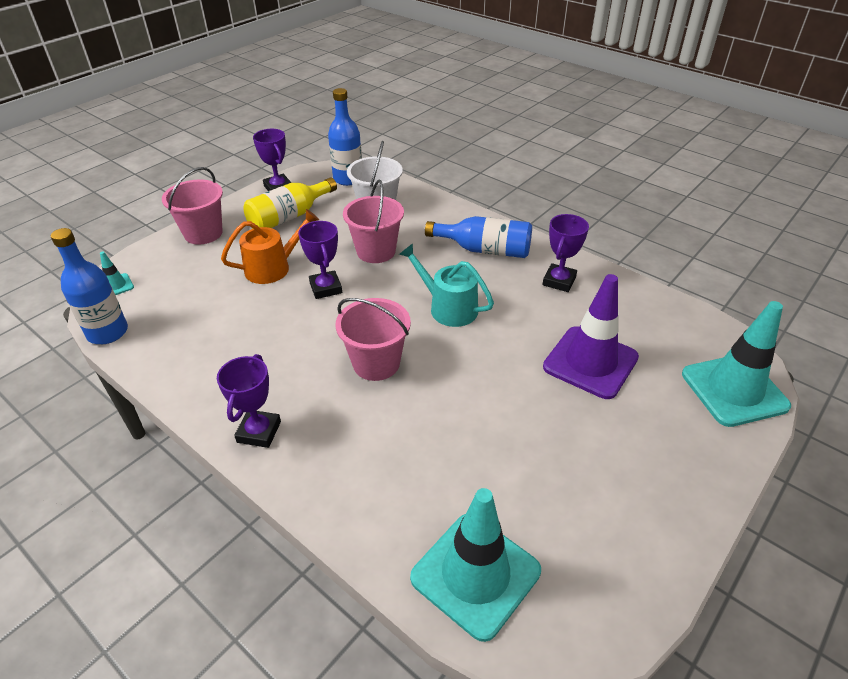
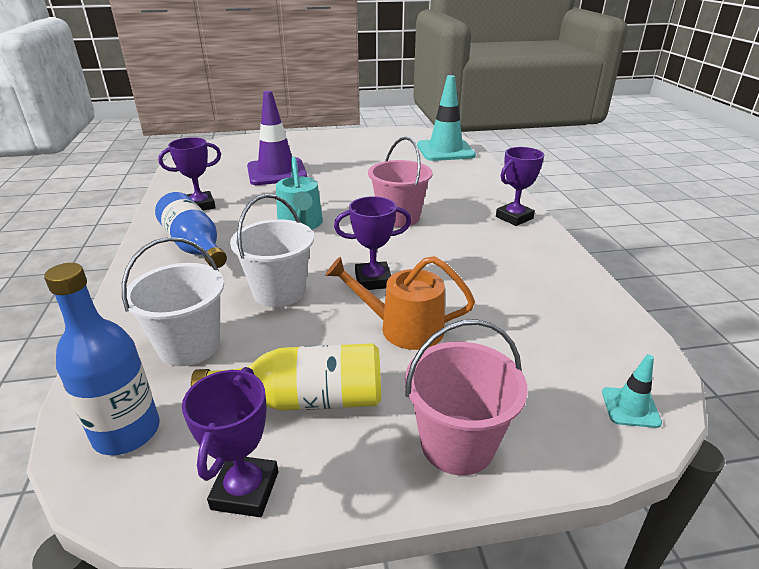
camera: 140 degrees left, 10 degrees down
(107, 332) = (641, 341): blue bottle -> none
(326, 288) = (373, 280): purple trophy -> purple trophy turned 60 degrees clockwise
(376, 251) = (279, 292): pink bucket -> white bucket
(734, 390) = (240, 144): turquoise traffic cone -> none

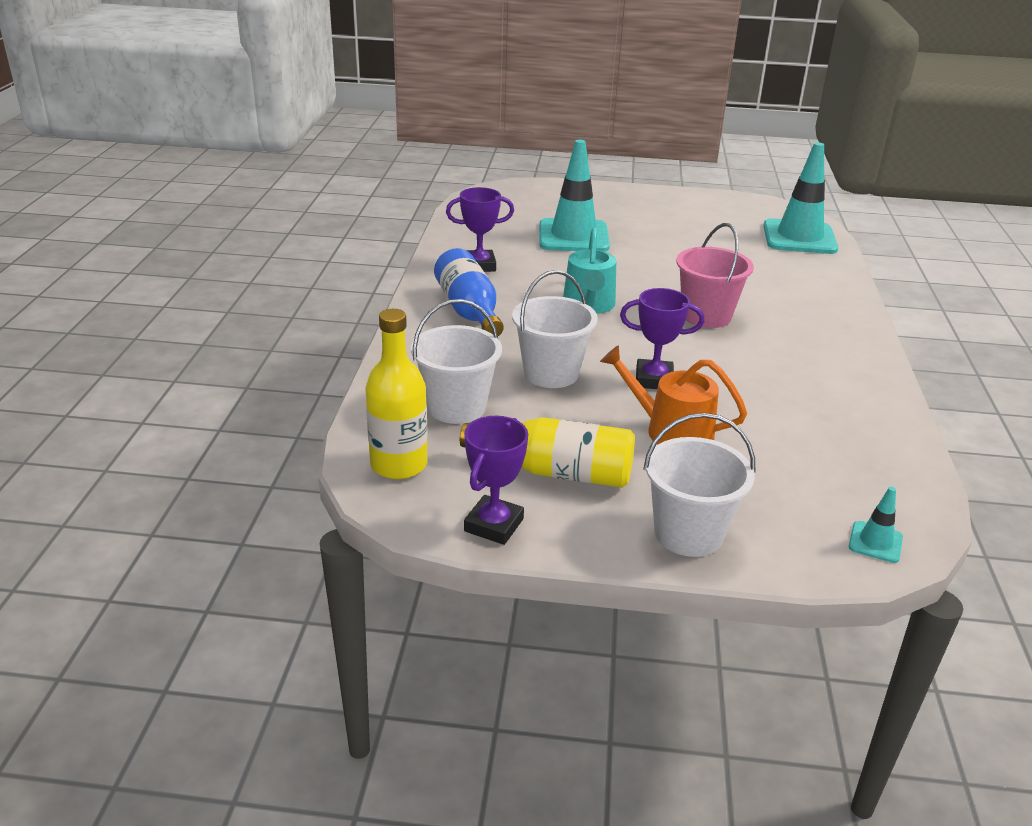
camera: 15 degrees right, 0 degrees up
(127, 432) = (399, 464): blue bottle -> yellow bottle
(276, 172) = (573, 236): purple traffic cone -> turquoise traffic cone
(457, 444) = (688, 533): pink bucket -> white bucket
(514, 217) = (850, 339): purple trophy -> none

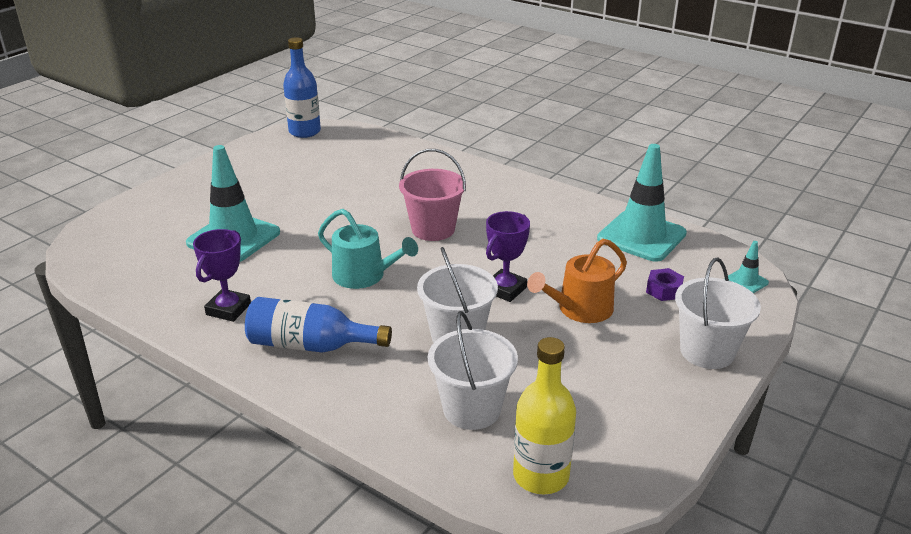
camera: 60 degrees left, 0 degrees up
(494, 525) = (656, 445): purple trophy -> none
(557, 472) = (602, 385): yellow bottle -> none
(775, 480) = (664, 290): none -> purple nut
(780, 210) = (304, 132): none -> blue bottle
(799, 237) = (356, 143): turquoise traffic cone -> turquoise traffic cone (641, 236)

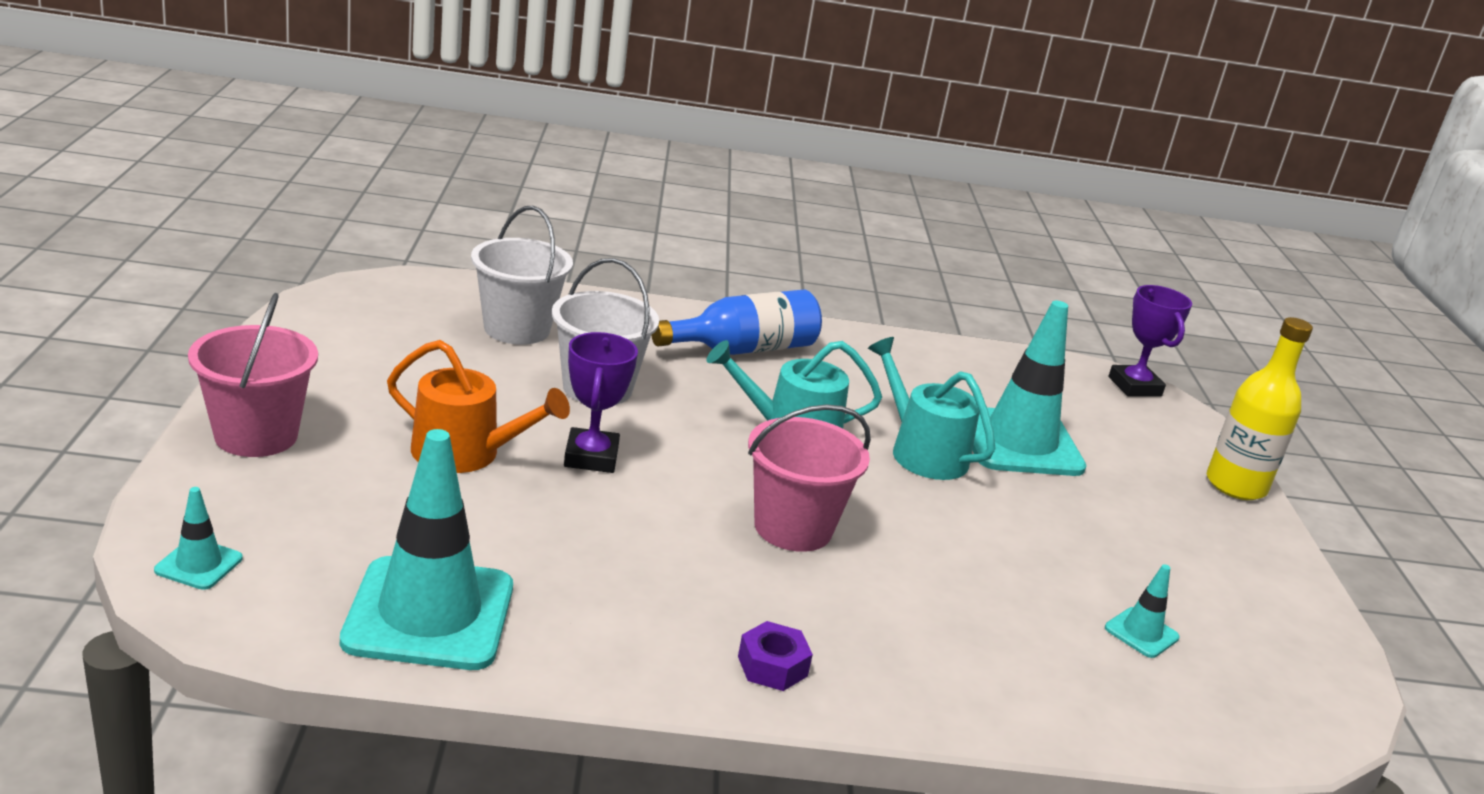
camera: 140 degrees right, 5 degrees down
(228, 309) = (877, 364): purple trophy -> purple trophy (1134, 386)
(302, 246) = (922, 452): none -> turquoise watering can
(304, 132) = (1319, 698): blue bottle -> none
(335, 160) = (1141, 633): none -> turquoise traffic cone
(541, 475) = (409, 296): yellow bottle -> yellow bottle (1235, 485)
(580, 309) = (465, 453): orange watering can -> orange watering can turned 90 degrees clockwise
(664, 290) = (348, 512): purple nut -> purple nut (772, 666)
(707, 351) = (256, 435): white bucket -> pink bucket

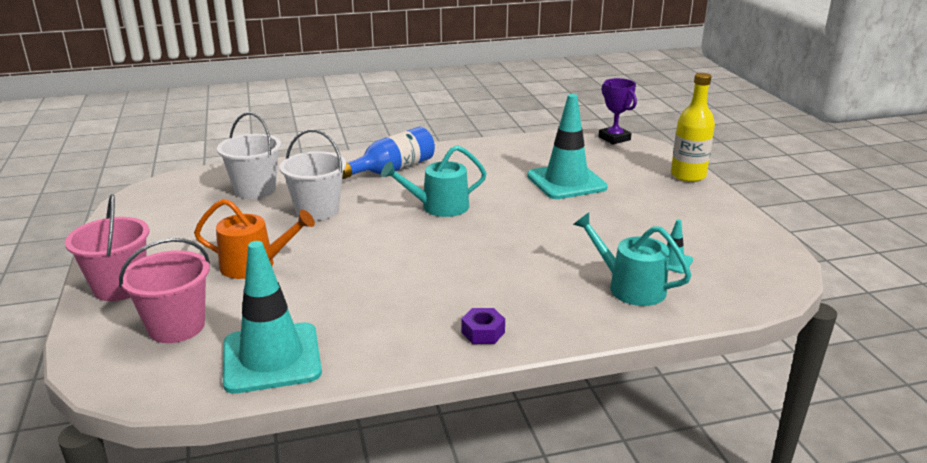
camera: 10 degrees left, 0 degrees up
(199, 564) = (116, 368): turquoise traffic cone -> none
(591, 457) = (330, 248): purple trophy -> none
(793, 528) = (462, 257): pink bucket -> pink bucket (176, 326)
(922, 452) = (516, 199): turquoise watering can -> turquoise watering can (630, 287)

